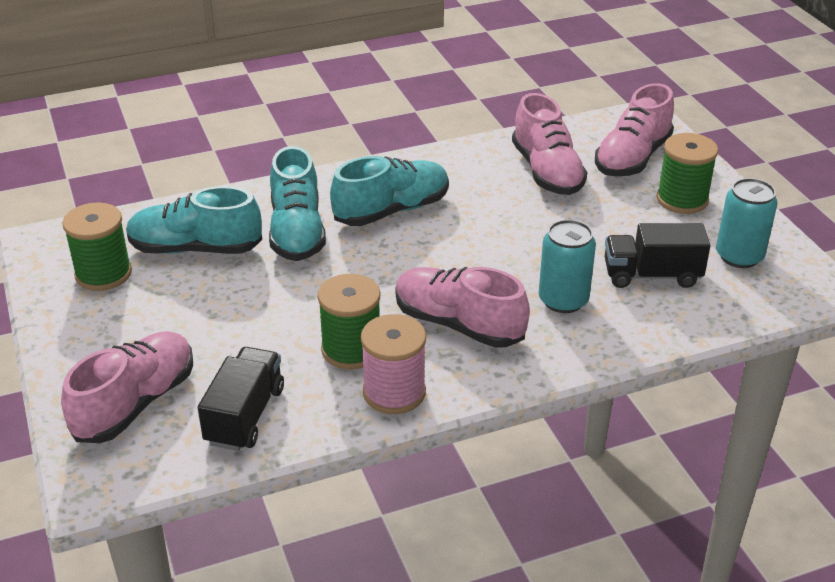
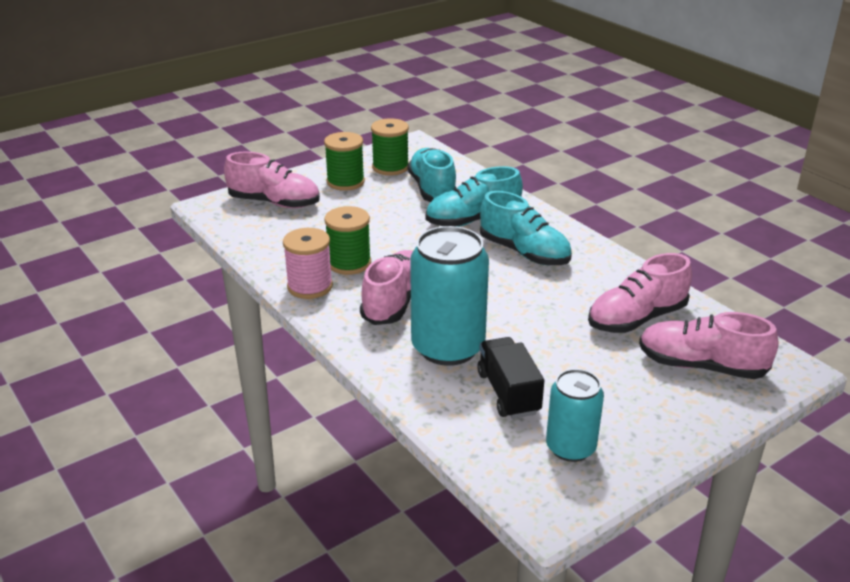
camera: 75 degrees right, 5 degrees down
(245, 416) = (272, 238): black truck -> none
(563, 300) = (448, 347): turquoise can -> turquoise can, size x1.67
(682, 200) = (647, 404): green spool -> green spool (345, 182)

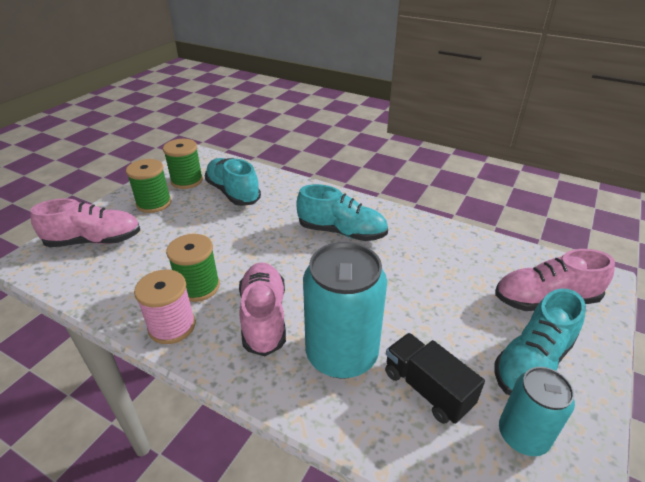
camera: 25 degrees left, 5 degrees up
(473, 220) = (282, 213): turquoise shoe -> turquoise shoe (532, 362)
(636, 319) = (467, 269): pink shoe -> none

